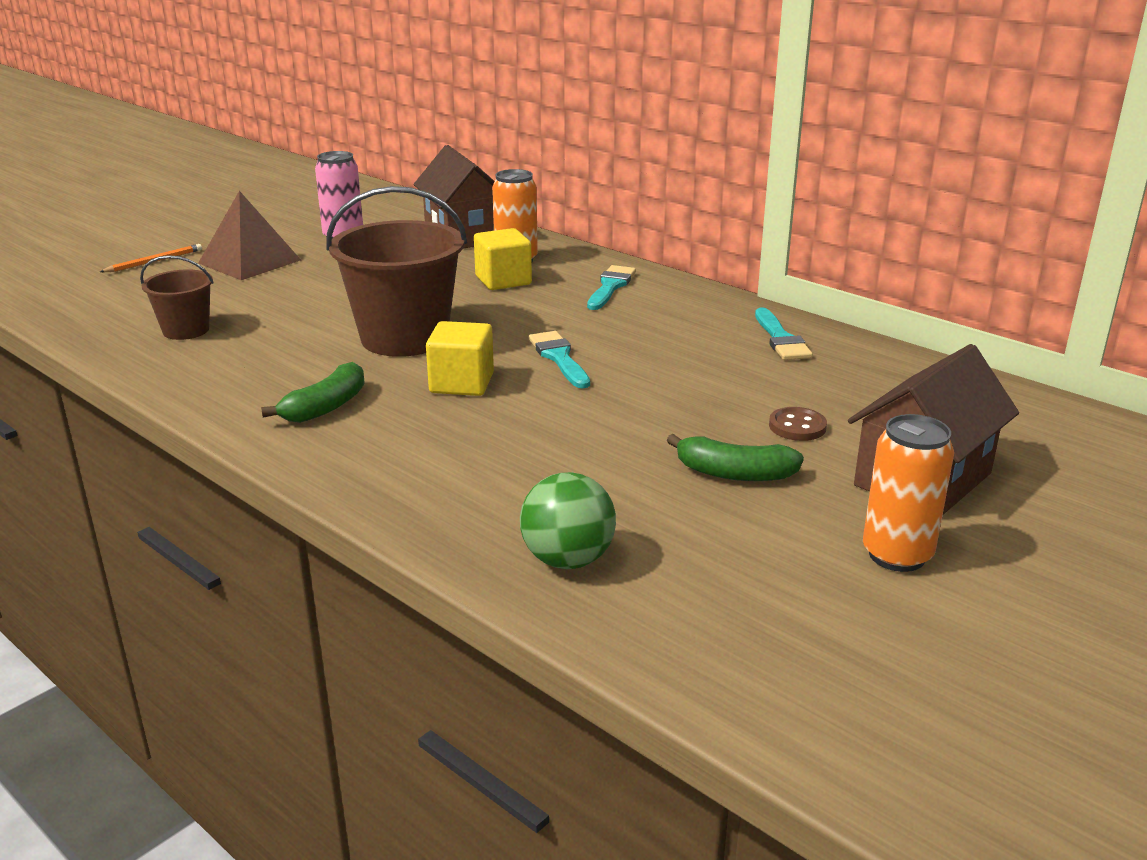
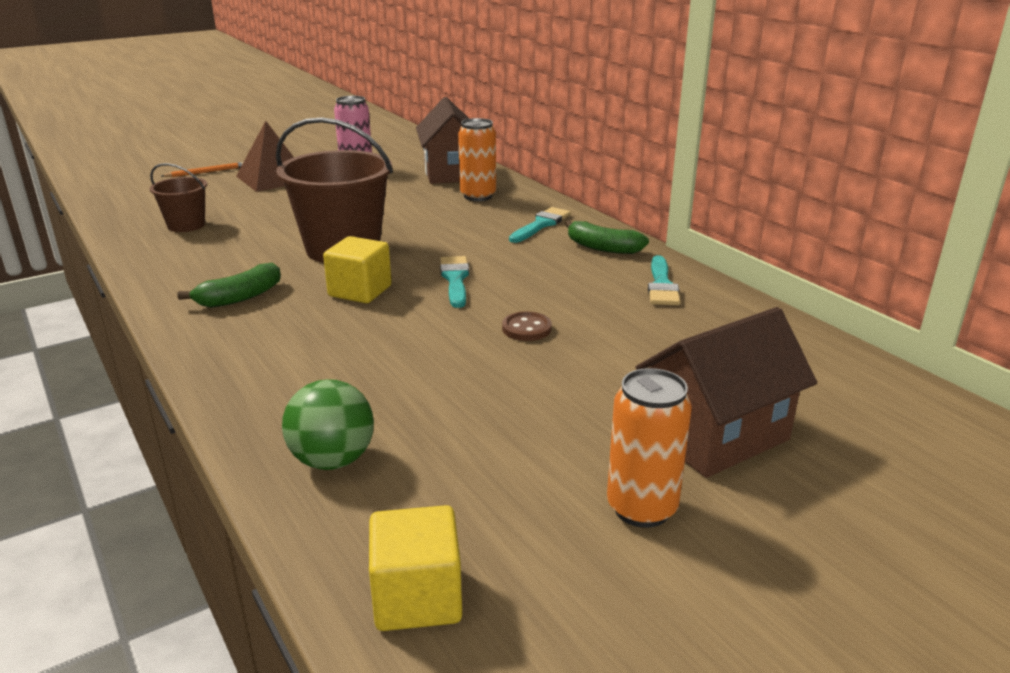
camera: 15 degrees right, 0 degrees up
(503, 280) = (456, 211): yellow cube -> yellow cube (417, 597)
(734, 473) = (537, 402): green banana -> green banana (603, 248)
(797, 426) = (625, 367): brown button -> brown button (526, 328)

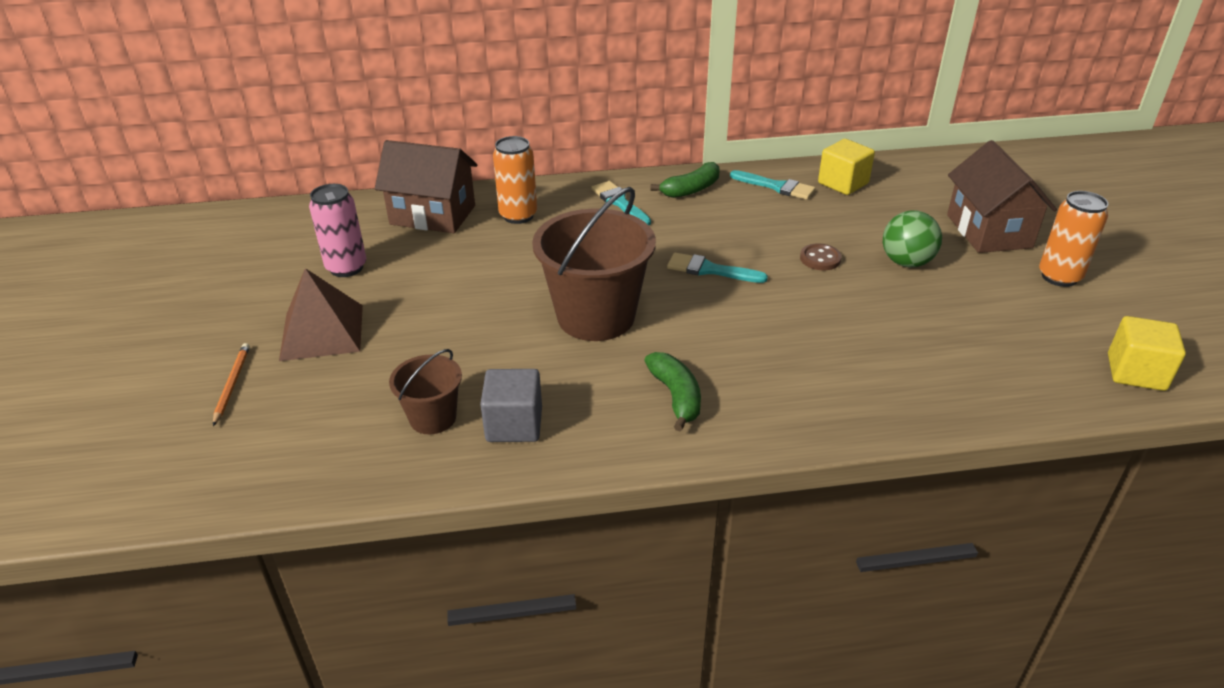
camera: 65 degrees left, 10 degrees up
(185, 249) = (514, 424): none -> grey cube
(332, 460) = (986, 382): green ball -> green ball (906, 262)
(360, 291) = (704, 323): yellow cube -> yellow cube (843, 183)

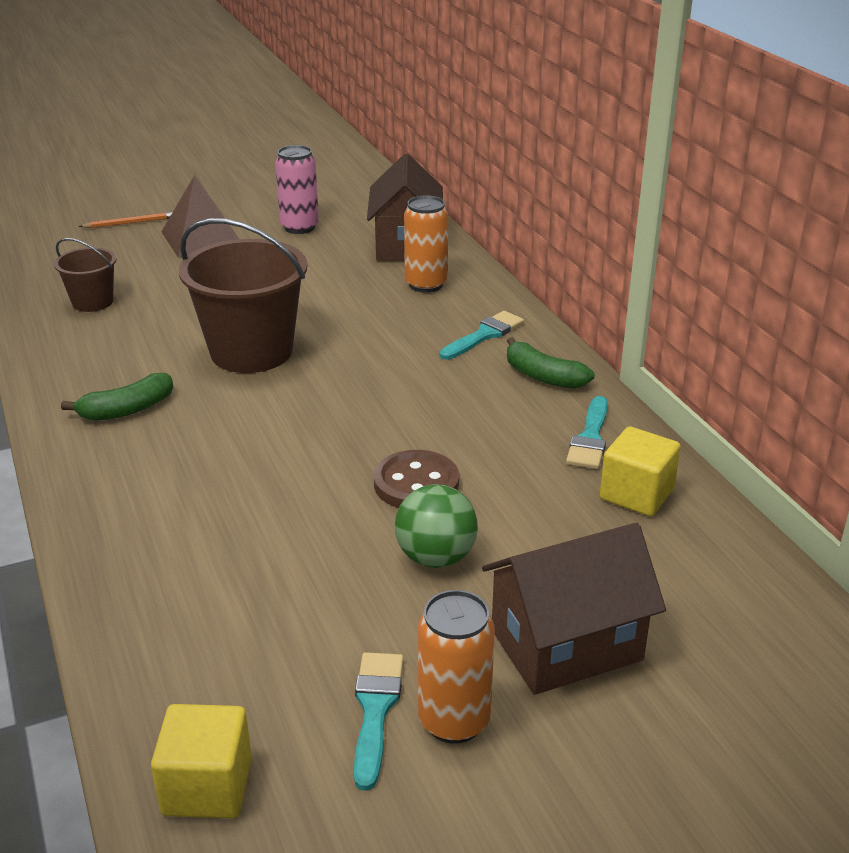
camera: 75 degrees right, 5 degrees down
(514, 424) = (84, 337): grey cube -> none
(710, 270) = (361, 407): turquoise brush -> turquoise brush (375, 710)
(820, 259) = (416, 483): brown button -> brown button, size x1.57

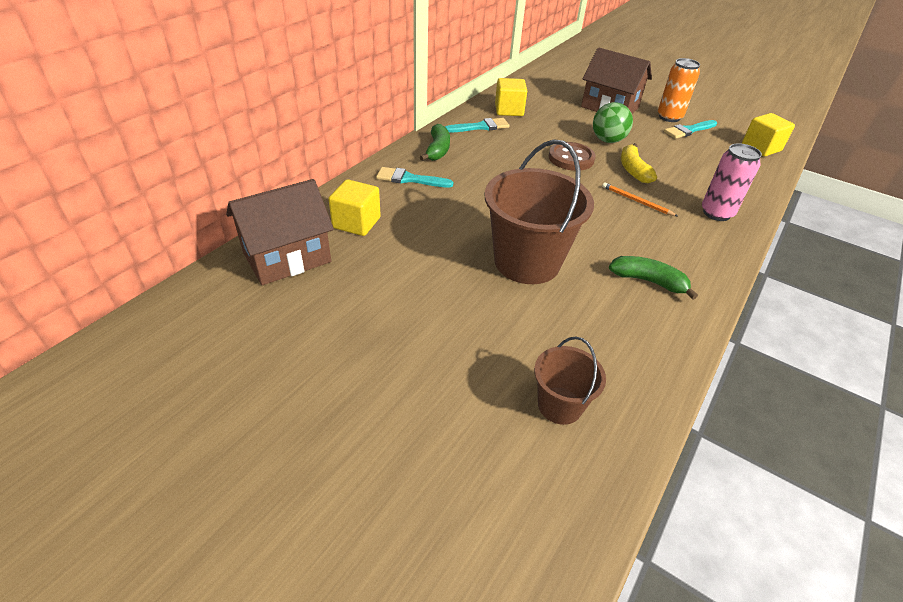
camera: 125 degrees left, 10 degrees up
(130, 223) = (365, 519): orange pencil -> orange pencil (636, 201)
(202, 238) = (363, 409): brown pyramid -> none
(299, 227) = (286, 343): pink can -> pink can (716, 213)
(323, 531) = (633, 170): none -> yellow banana
(426, 284) = (356, 223): orange can -> yellow cube

